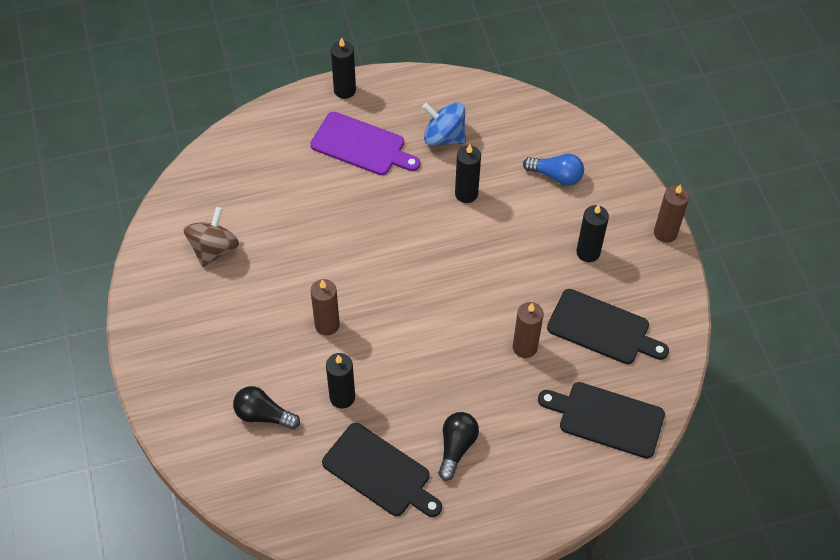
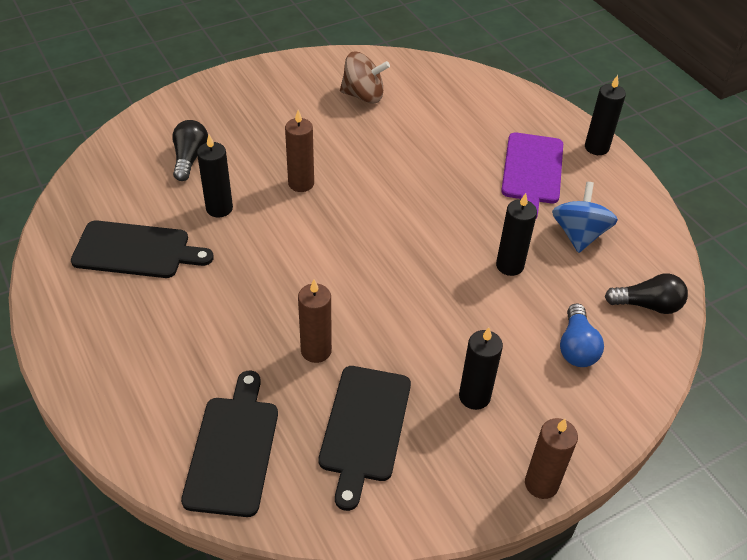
camera: 75 degrees right, 10 degrees down
(380, 472) = (136, 250): black cutting board -> black cutting board turned 105 degrees counterclockwise
(456, 447) = (173, 307): black light bulb -> black light bulb (647, 305)

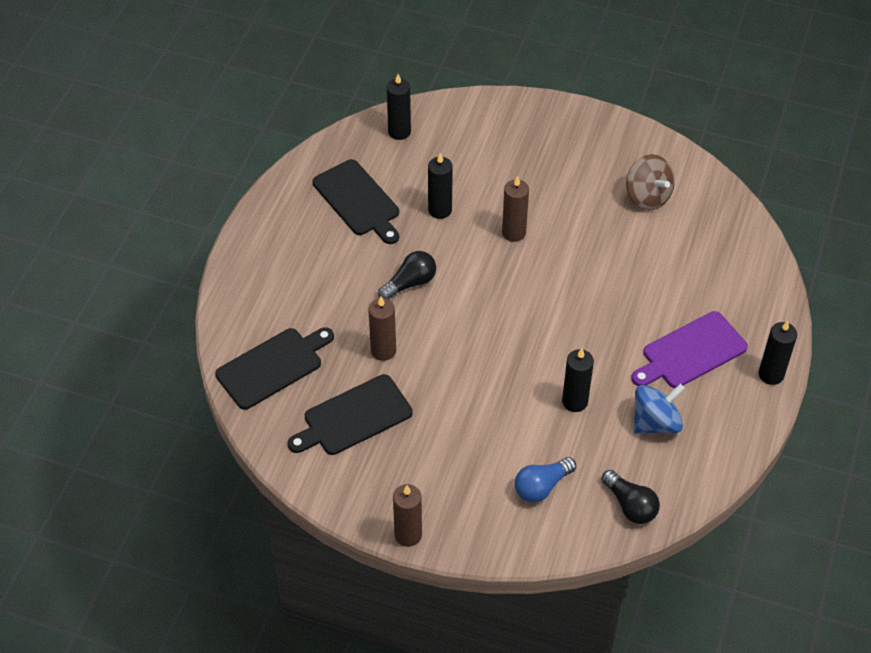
camera: 50 degrees right, 5 degrees up
(190, 158) = (464, 158): black light bulb -> black light bulb (410, 283)
(474, 396) = (437, 457): black candle -> black candle (399, 132)

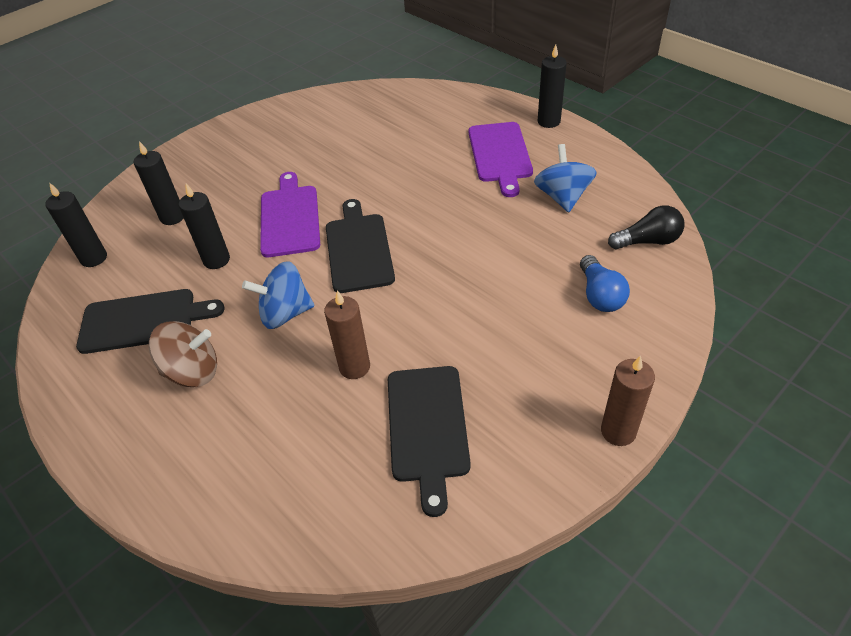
camera: 60 degrees left, 5 degrees down
(273, 366) = (301, 489): black cutting board -> black cutting board (358, 249)
(410, 283) = (285, 313): black light bulb -> blue spinning top
(513, 233) = (290, 218): brown candle -> purple cutting board
(575, 401) = (511, 240): black candle -> black candle (172, 217)
(647, 197) = (324, 128): brown spinning top -> brown spinning top (193, 371)

